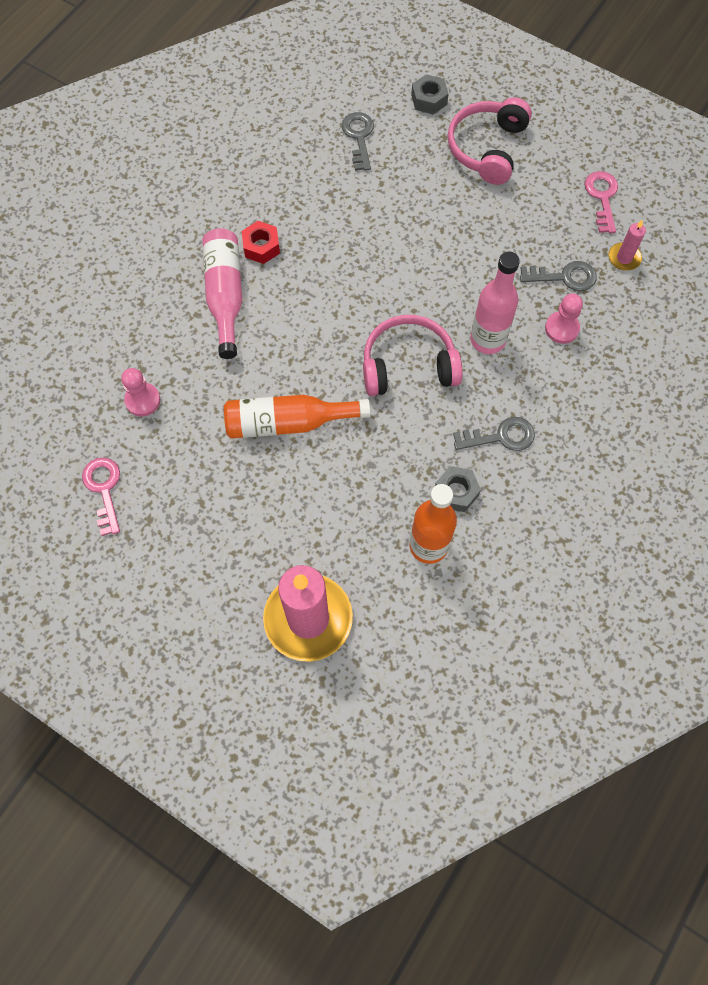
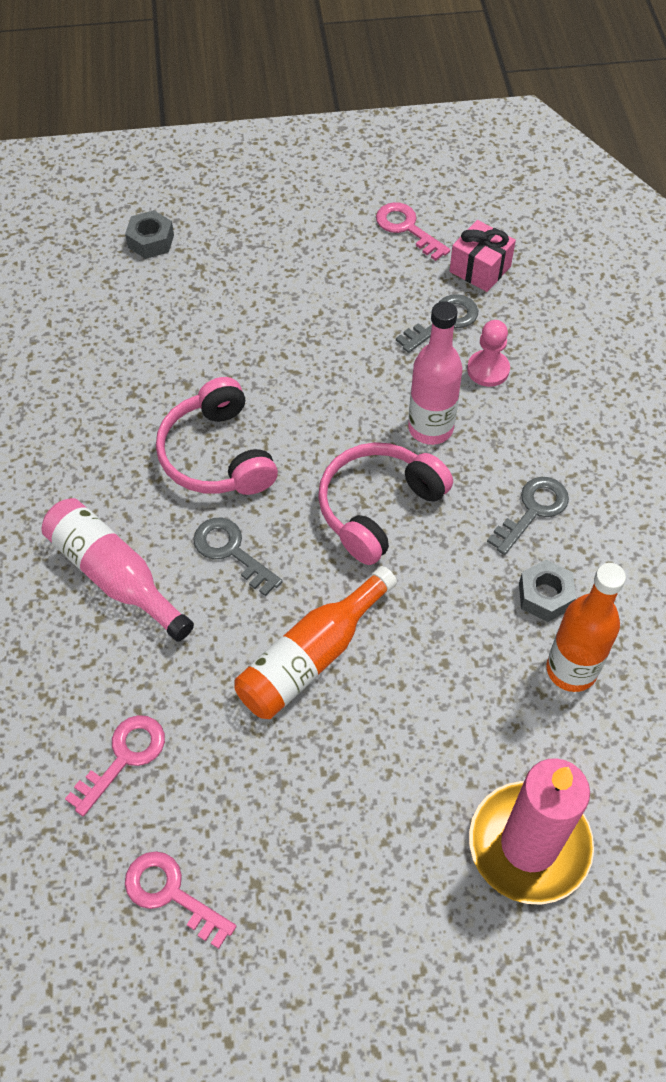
camera: 40 degrees left, 10 degrees down
(142, 400) = (124, 757): pink pawn -> pink key
(261, 247) = (107, 497): red nut -> none
(359, 137) = (111, 321): grey key -> grey key (231, 551)
(487, 148) = (254, 251): pink headphones -> pink headphones (217, 455)
(624, 258) = (480, 269): pink candle -> pink gift

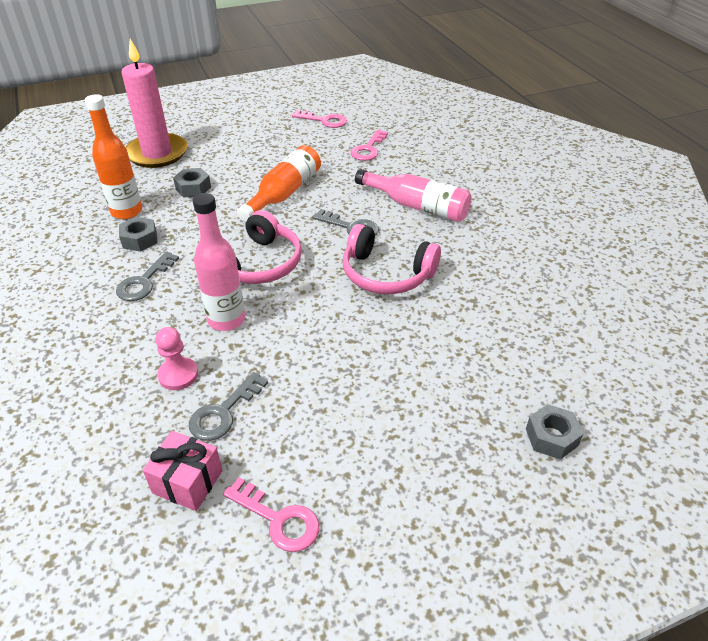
camera: 165 degrees right, 15 degrees down
(217, 455) = (386, 274): pink headphones -> pink headphones turned 150 degrees clockwise
(462, 709) = (193, 188): none -> grey nut

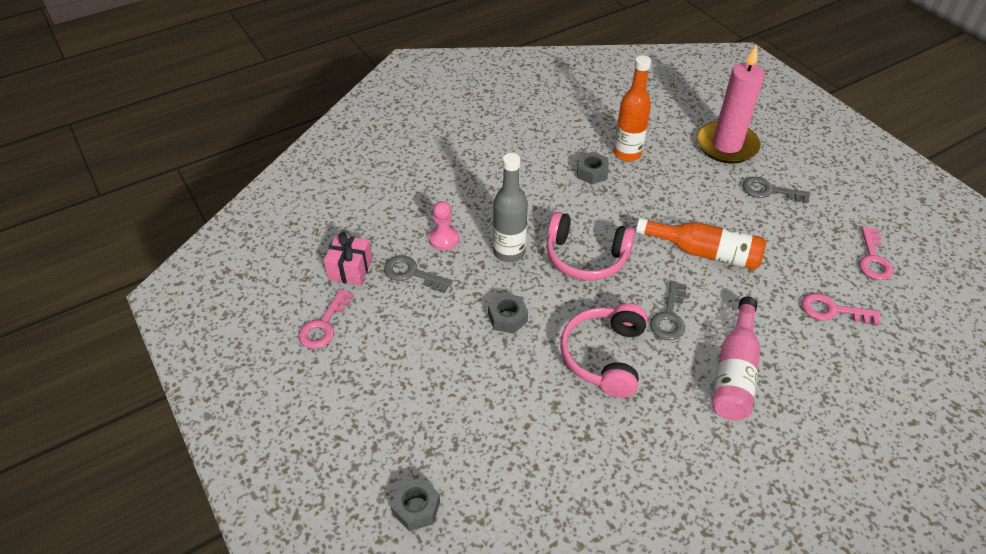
camera: 80 degrees right, 5 degrees up
(144, 281) = (540, 191): grey key -> grey key (769, 191)
(193, 188) = (681, 185): grey nut -> grey nut (507, 318)
(226, 320) = (509, 252): pink bottle -> grey bottle

